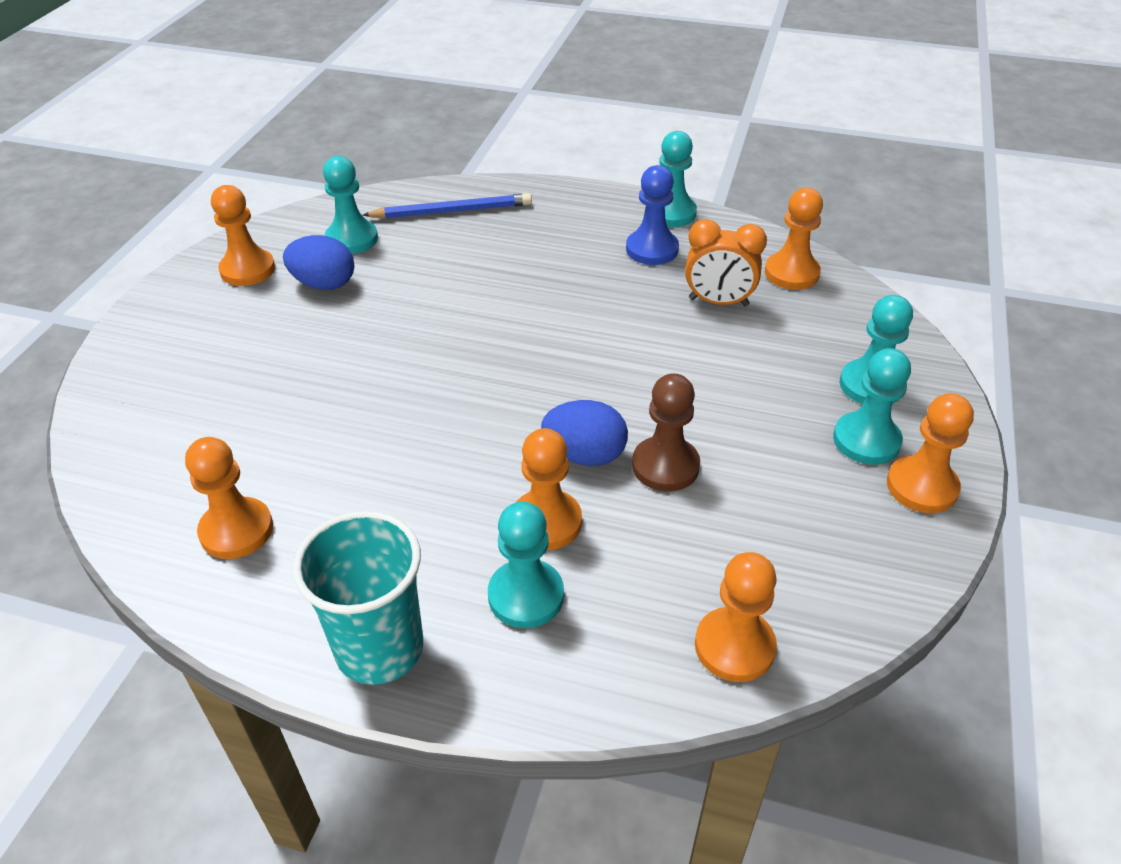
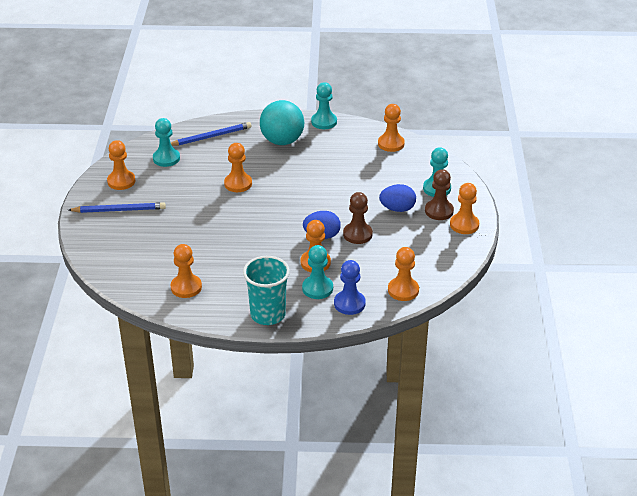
camera: 15 degrees left, 5 degrees down
(209, 325) = (119, 210): none -> blue pencil
(324, 284) = (165, 182): blue egg -> blue egg (397, 209)
(459, 308) = (238, 184): none -> orange pawn
(579, 237) = (282, 141): none -> turquoise ball
(652, 249) = (320, 142): blue pawn -> blue pawn (349, 304)
(718, 302) = (360, 162): orange clock -> none
(866, 440) = (439, 211): turquoise pawn -> brown pawn

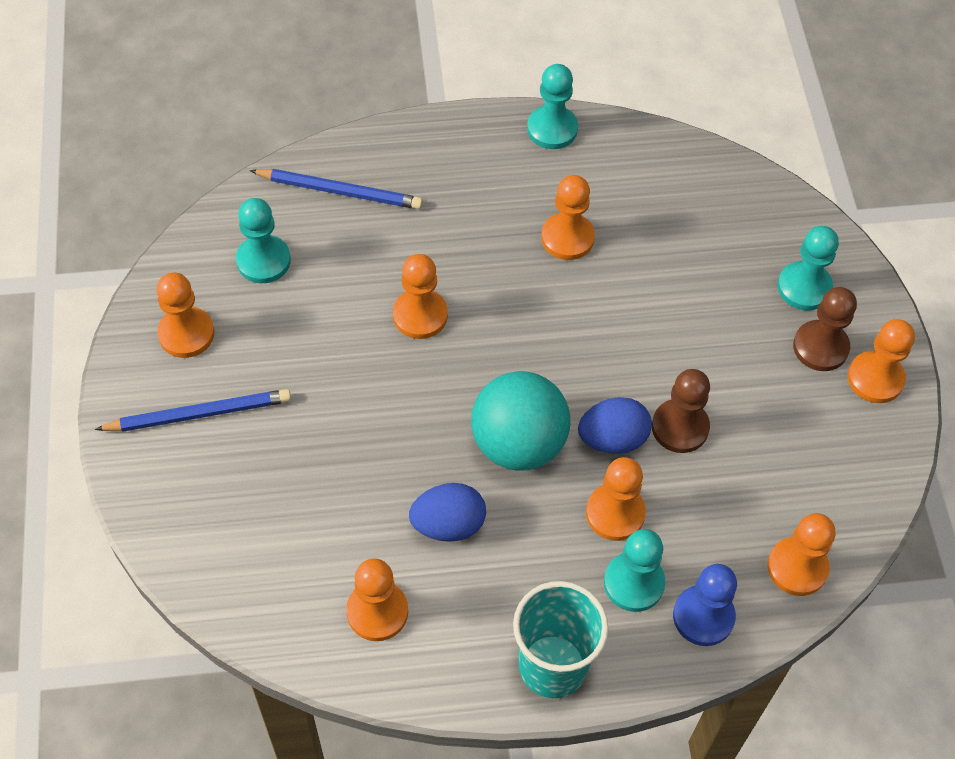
camera: 10 degrees left, 20 degrees up
(211, 136) = (340, 191): blue pencil -> blue pencil turned 45 degrees clockwise
(282, 141) = (482, 189): turquoise ball -> turquoise ball (518, 443)
(391, 144) = (692, 176): orange pawn -> orange pawn (567, 238)
(397, 209) = (741, 350): blue egg -> blue egg (448, 524)

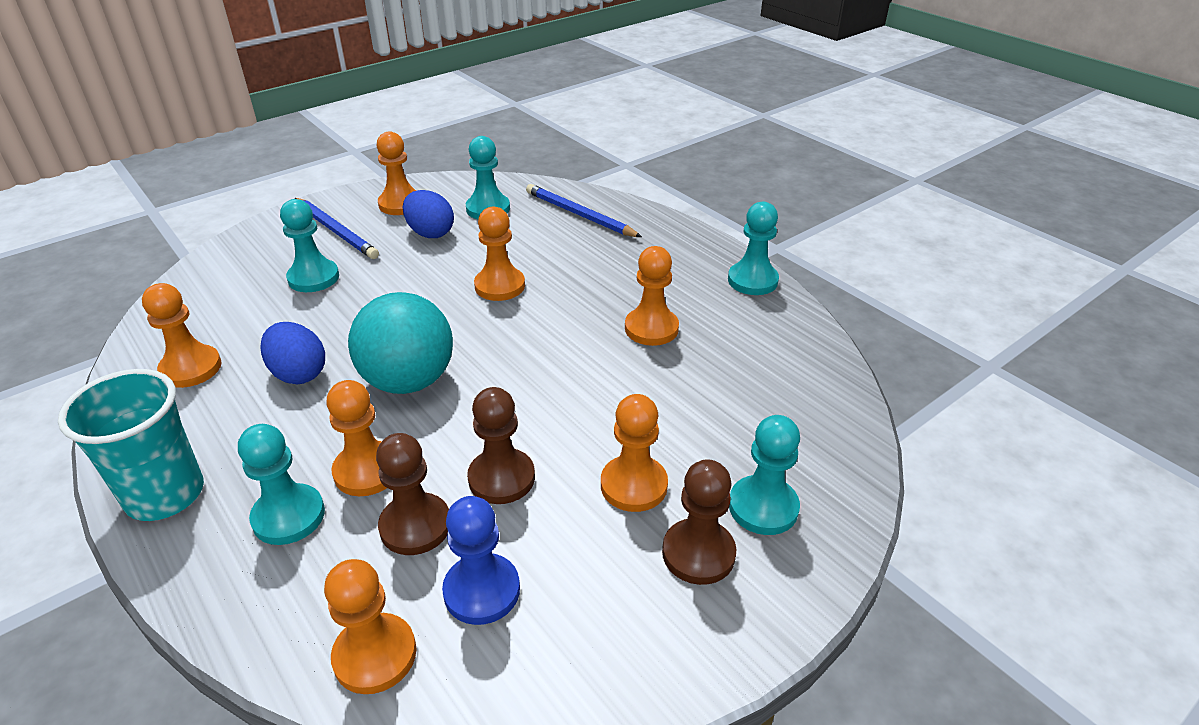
camera: 60 degrees right, 20 degrees down
(285, 464) = (313, 278): none -> turquoise pawn
(340, 191) = (579, 215): blue pencil -> blue pencil turned 150 degrees clockwise
(612, 439) = (454, 436): blue egg -> blue egg (430, 233)
(695, 502) = (415, 526): none -> brown pawn
(703, 616) = (268, 591): blue pawn -> blue pawn (482, 591)
(875, 378) = (701, 626): orange pawn -> orange pawn (634, 485)

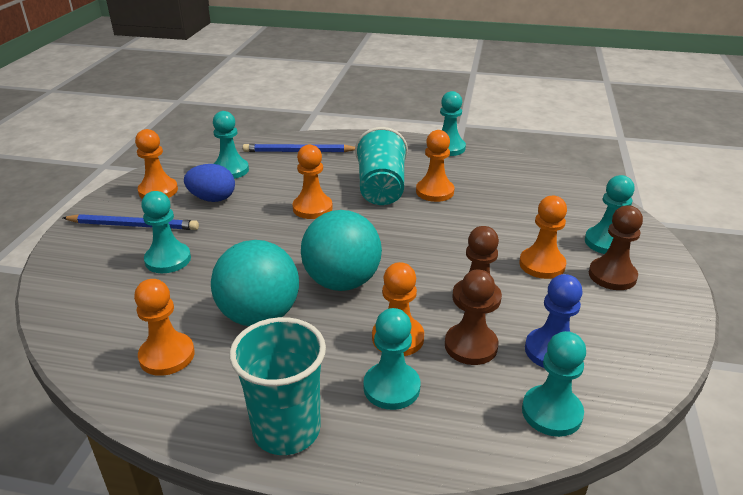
camera: 40 degrees left, 5 degrees down
(299, 373) = (259, 316): blue egg -> turquoise ball
(375, 655) = (551, 412): orange pawn -> turquoise pawn
(599, 296) = (381, 188): none -> turquoise cup

